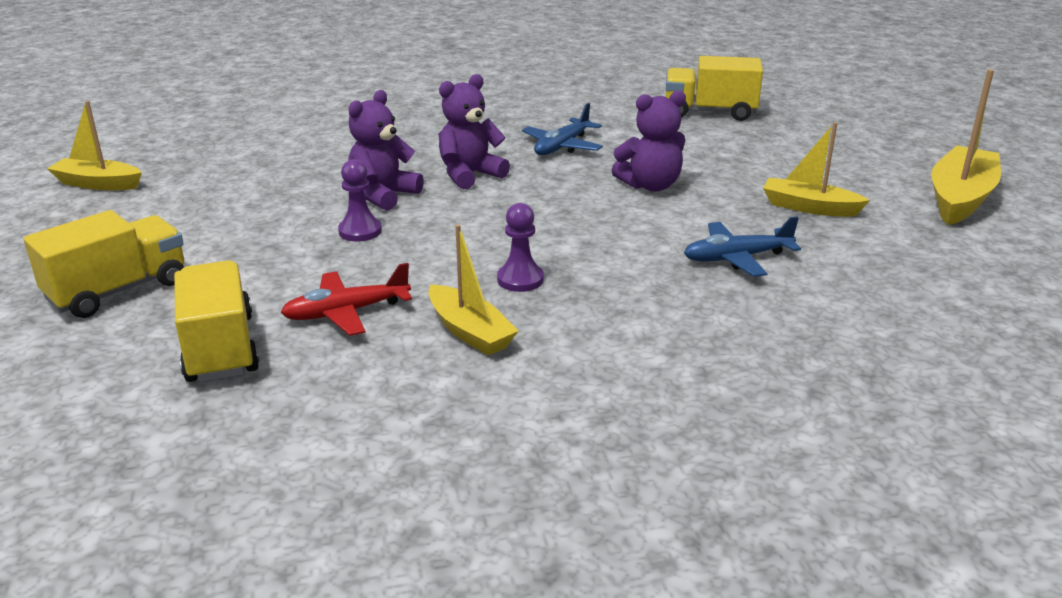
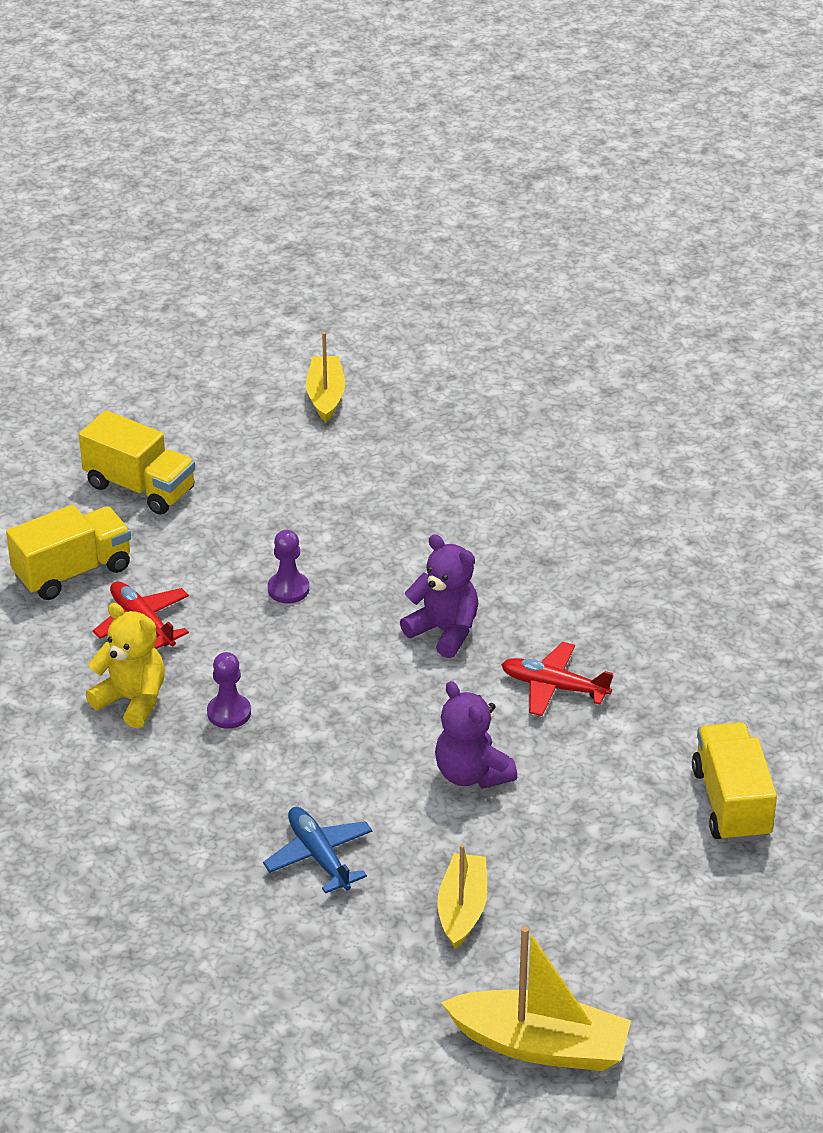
camera: 75 degrees right, 10 degrees up
(383, 195) = (371, 583): purple teddy bear -> none
(470, 332) = (132, 700): yellow boat -> yellow teddy bear
(562, 146) = (553, 687): blue plane -> red plane

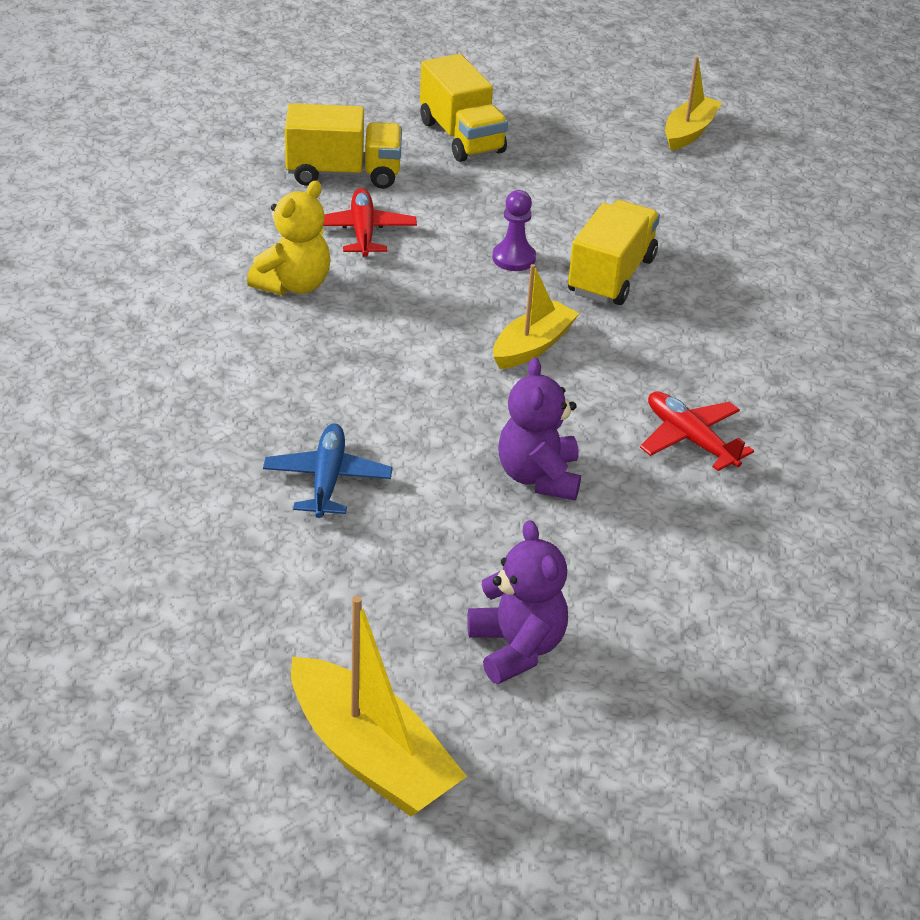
camera: 30 degrees right, 0 degrees up
(132, 700) = (293, 285): yellow teddy bear -> yellow teddy bear turned 60 degrees clockwise
(229, 713) = (365, 329): purple pawn -> none
(444, 631) = (625, 349): purple teddy bear -> purple teddy bear (516, 648)
(462, 909) = (416, 590): yellow boat -> yellow boat (532, 346)
(731, 803) = (784, 626): yellow truck -> yellow truck (611, 276)

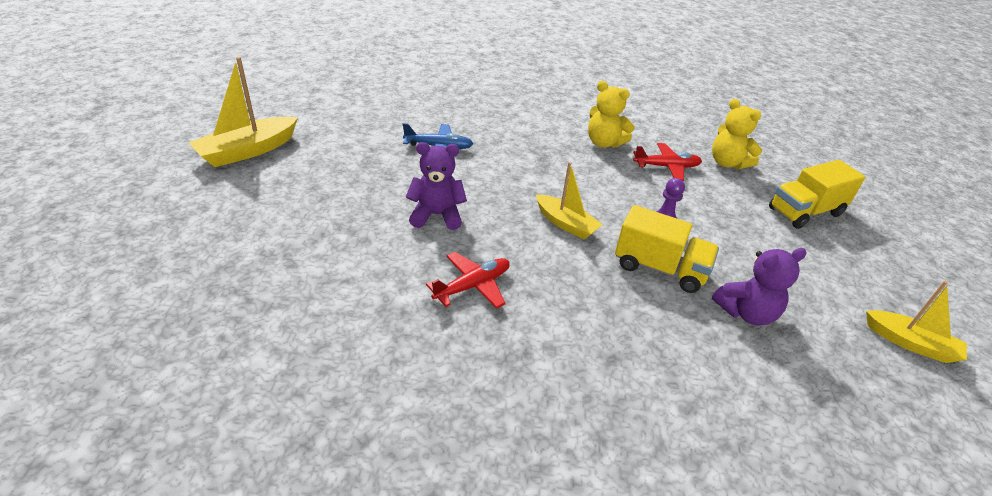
camera: 90 degrees right, 0 degrees up
(343, 173) = (727, 163): yellow truck -> yellow teddy bear
(516, 648) = (300, 196): purple teddy bear -> purple teddy bear (746, 313)

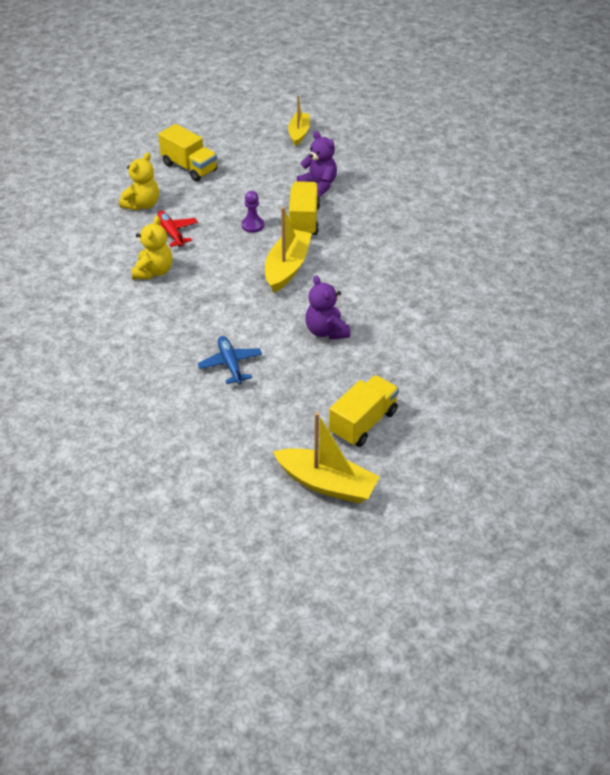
camera: 110 degrees left, 5 degrees up
(288, 193) = (363, 423): none -> yellow truck
(473, 286) = (383, 291): red plane -> none
(566, 224) = (287, 268): yellow boat -> yellow boat, size x1.52

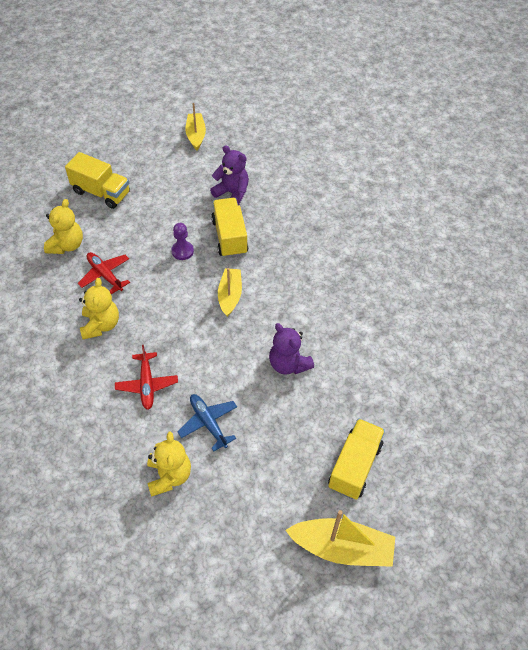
camera: 15 degrees left, 10 degrees up
(178, 398) = (169, 476): none -> yellow teddy bear
(181, 325) = (147, 384): none -> red plane
(287, 268) = (230, 295): yellow boat -> yellow boat, size x0.66

